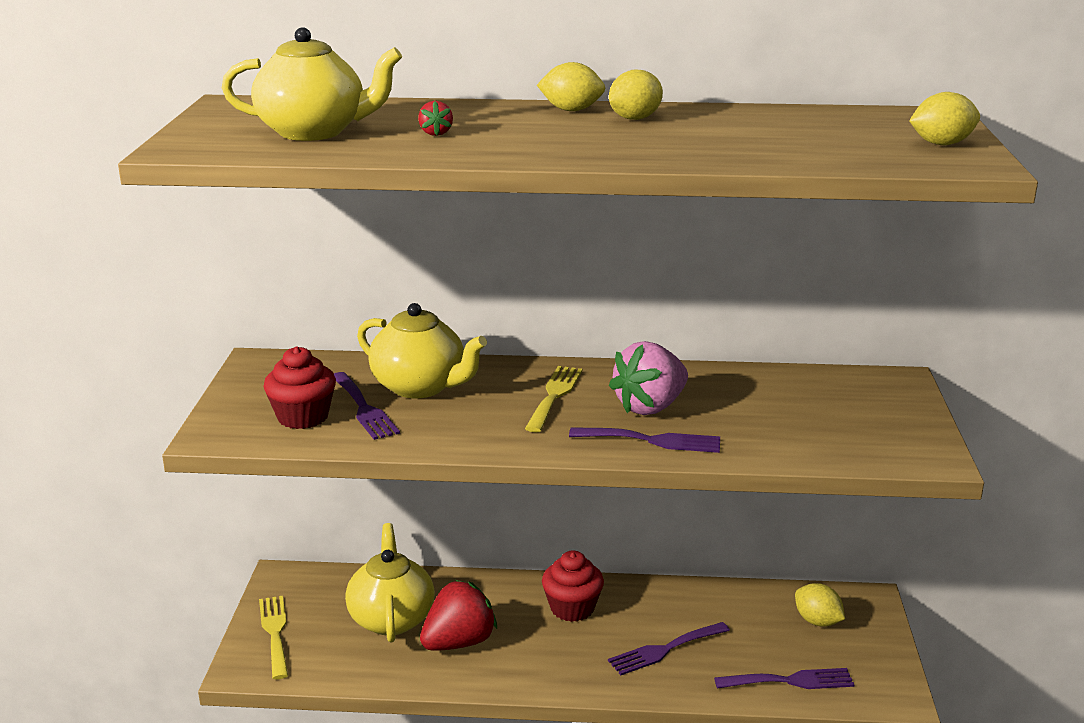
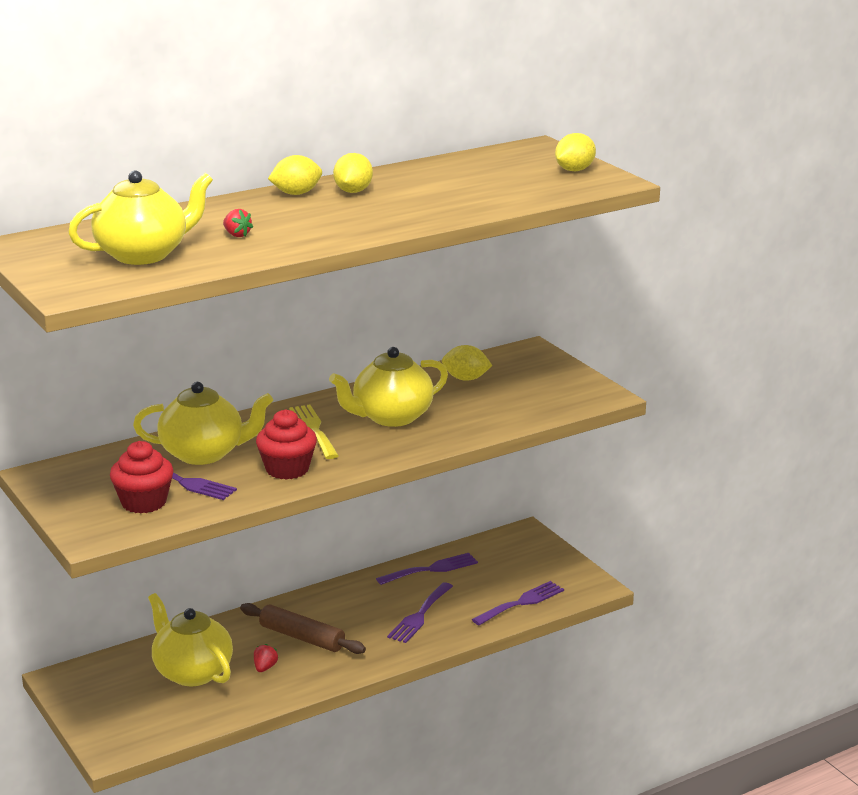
camera: 35 degrees left, 0 degrees up
(275, 632) = (107, 717): yellow fork -> none
(459, 642) = (265, 668): red strawberry -> red strawberry, size x0.42
(525, 625) = (302, 637): none -> brown rolling pin
(572, 608) = (325, 613): red cupcake -> red cupcake (287, 469)
(650, 407) = (391, 417): pink strawberry -> yellow teapot
(652, 441) = (421, 439): purple fork -> purple fork (432, 569)
(817, 621) = (504, 559): yellow lemon -> yellow lemon (466, 379)

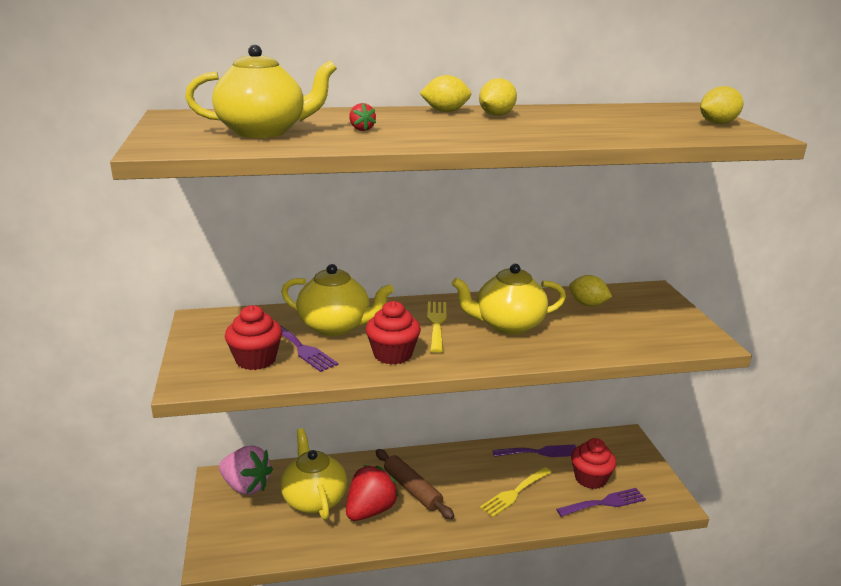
camera: 20 degrees right, 0 degrees up
(100, 678) = (246, 486): none -> pink strawberry
(265, 668) = (370, 510): red strawberry -> red strawberry, size x2.36
(419, 615) = (514, 493): purple fork -> yellow fork
(498, 583) = (590, 478): none -> red cupcake

